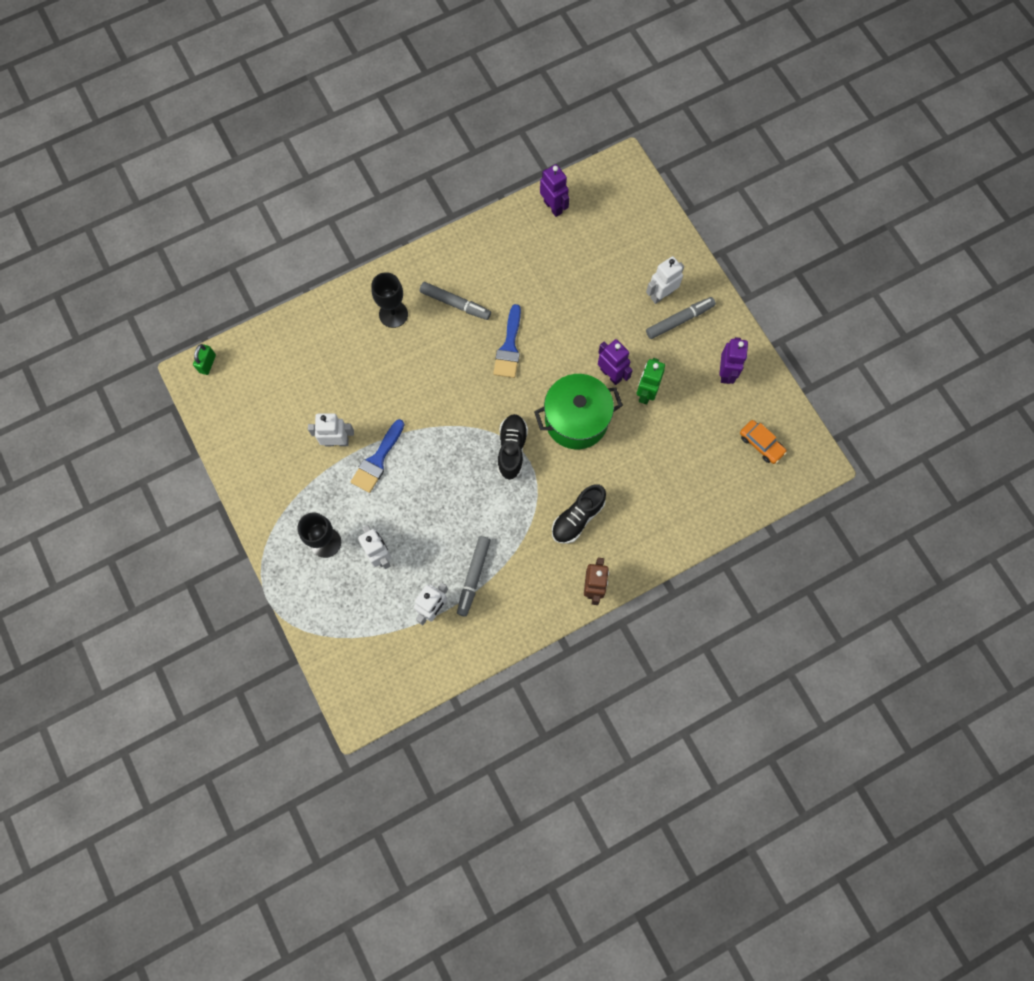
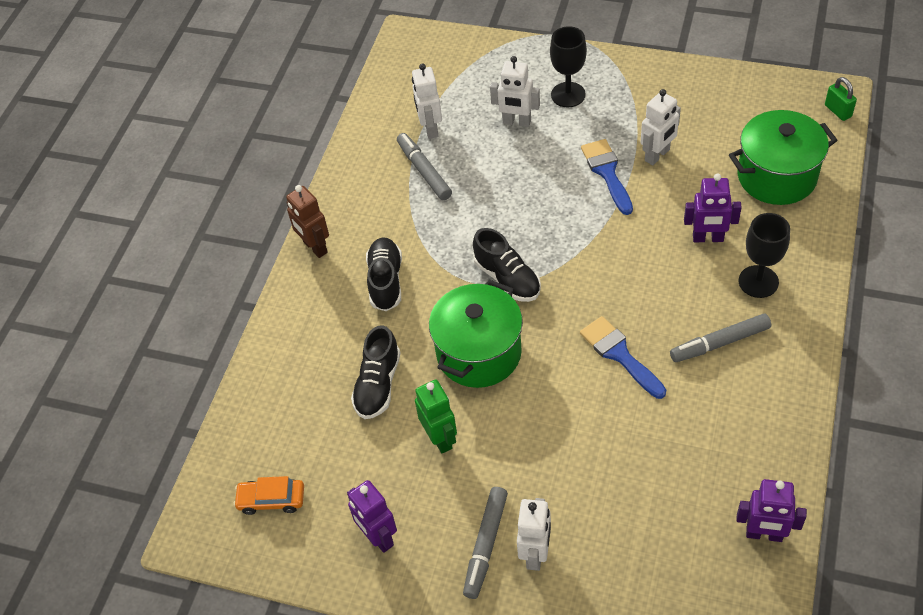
camera: 140 degrees right, 20 degrees down
(298, 360) = (776, 176): none -> green pot
(611, 374) = (494, 423): purple robot -> purple robot (708, 238)
(646, 455) = (378, 384): none -> black shoe

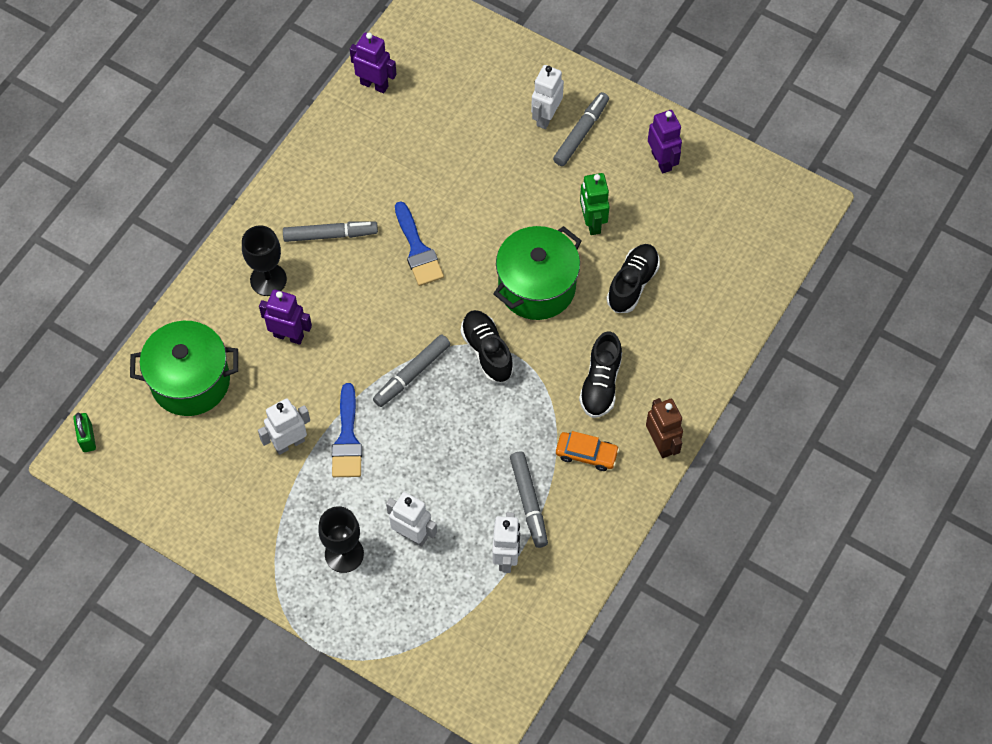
camera: 170 degrees left, 10 degrees up
(271, 500) = (741, 212): orange car -> orange car (586, 454)
(572, 239) = (412, 373): none -> grey marker

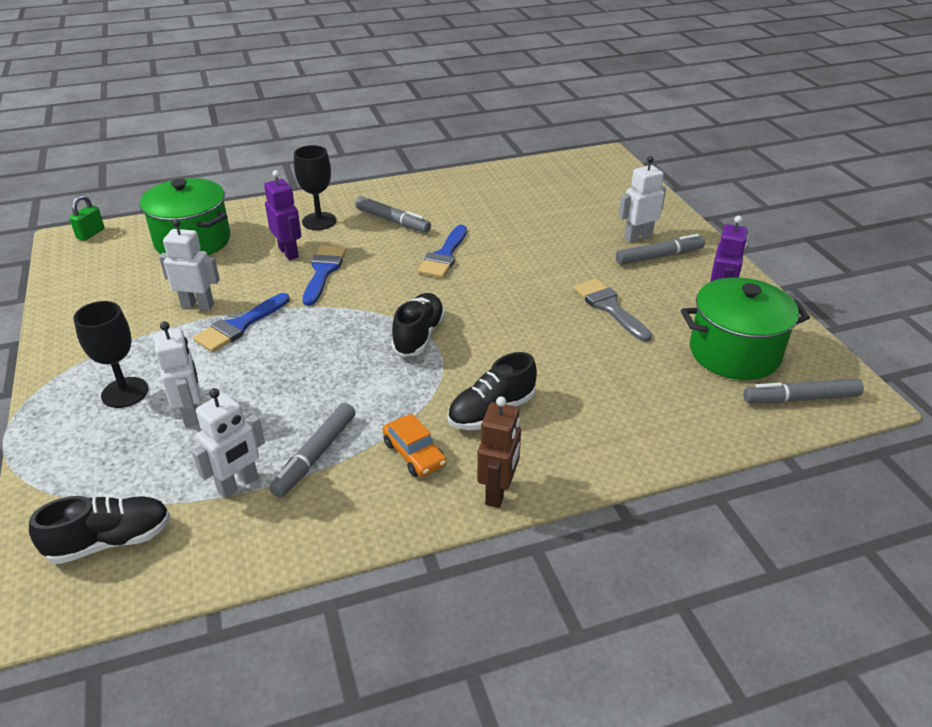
camera: 40 degrees right, 25 degrees down
(343, 337) = (323, 271): none -> blue brush
(374, 84) = (523, 172): purple robot -> none
(412, 373) = (342, 317): grey marker -> grey marker (801, 398)
(537, 287) = (512, 320): green pot -> green pot (734, 353)
(592, 222) = (609, 307): green robot -> grey brush
(632, 284) = (603, 361): black shoe -> black shoe (110, 541)

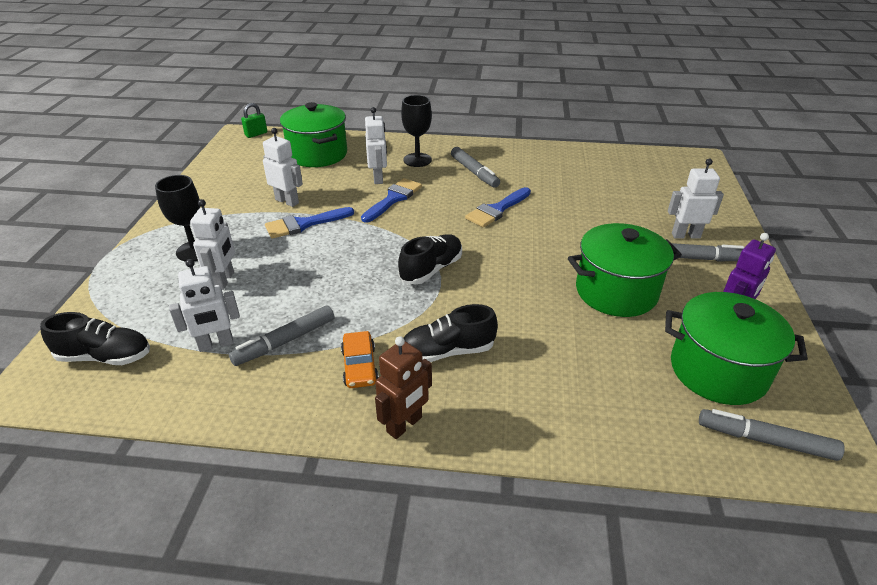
camera: 25 degrees right, 0 degrees up
(289, 252) = (378, 178): purple robot -> white robot
(609, 307) = (616, 291): grey brush -> green pot

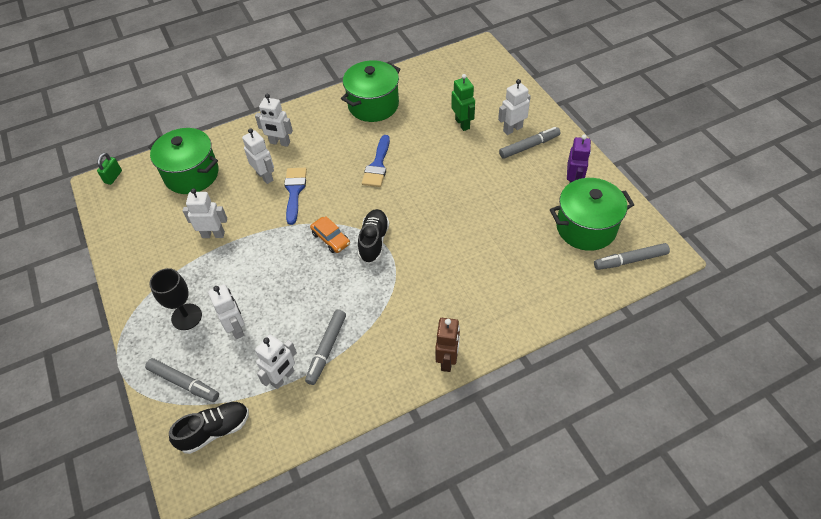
camera: 30 degrees left, 15 degrees up
(304, 224) = (248, 249): blue brush -> none
(359, 366) = (389, 339): orange car -> orange car (331, 238)
(417, 160) = (279, 143): black goblet -> white robot
(448, 351) = (433, 298): black shoe -> none
(474, 172) = (333, 135): grey marker -> grey marker (183, 382)
(616, 291) = (499, 198): green pot -> green pot (373, 105)
(625, 210) = (462, 124): none -> green robot

